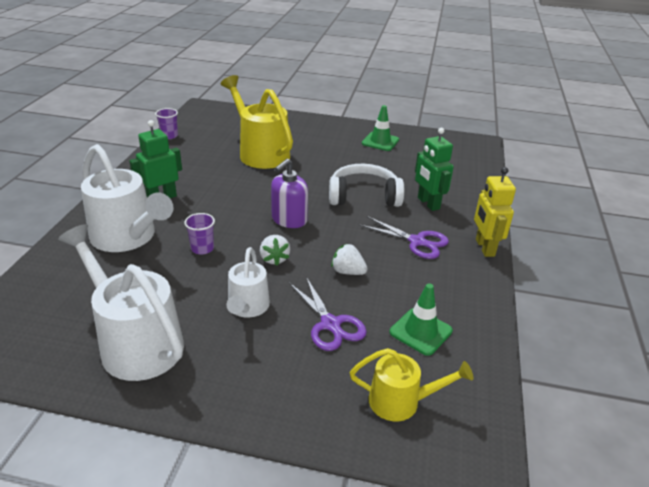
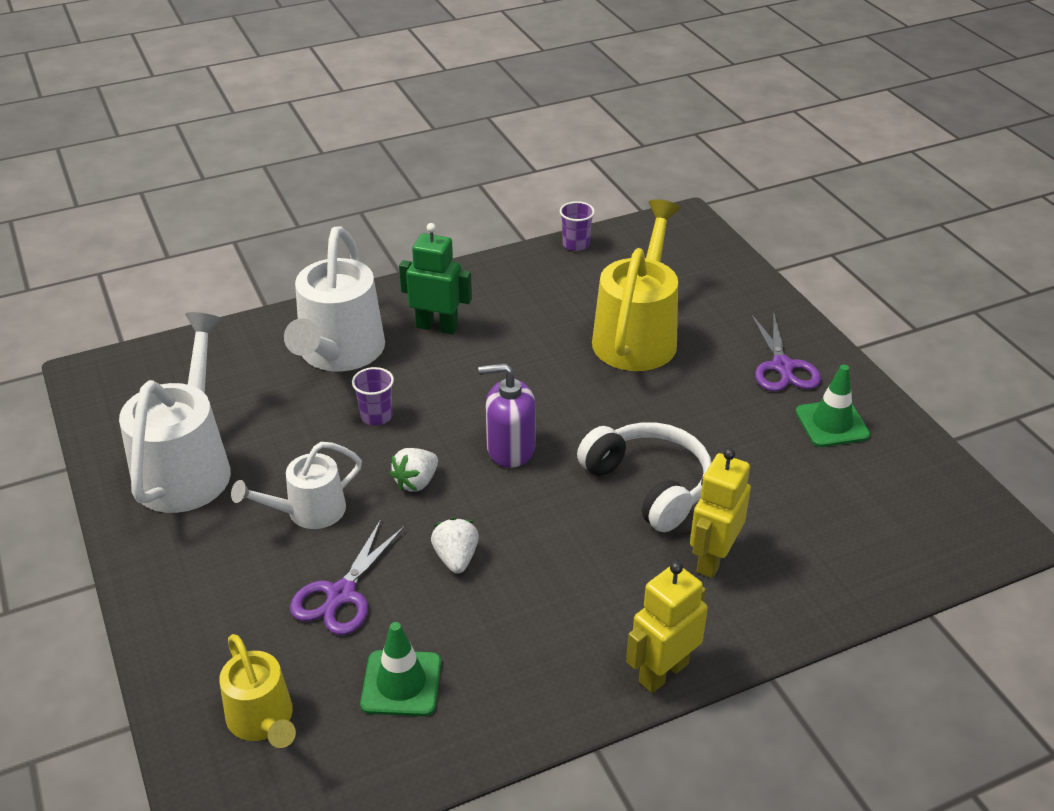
camera: 55 degrees right, 5 degrees up
(417, 241) = (596, 592): purple scissors -> purple scissors (782, 366)
(428, 203) = (712, 559): green robot -> yellow robot

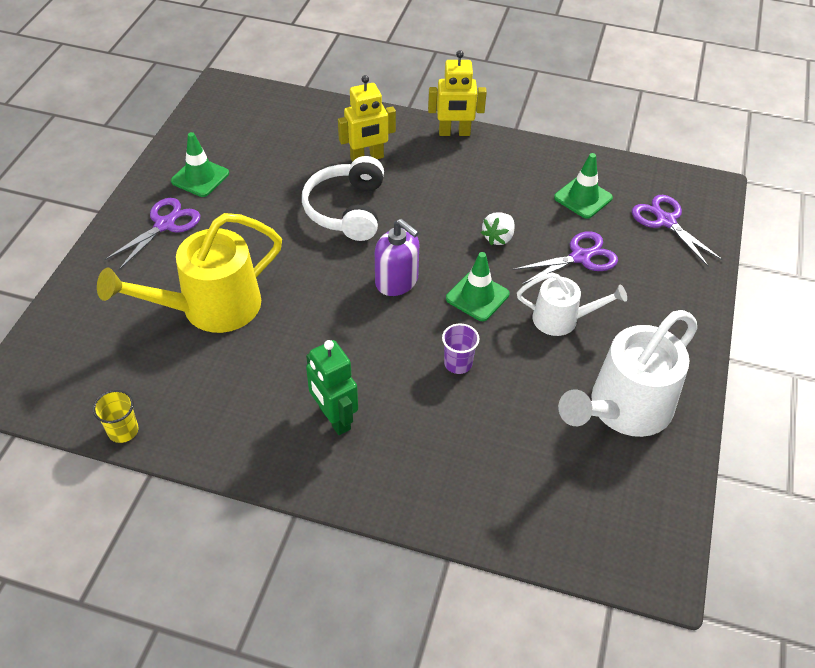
camera: 140 degrees left, 10 degrees up
(263, 721) = (666, 221): yellow watering can -> purple scissors
(339, 354) = (434, 444): white watering can -> none
(416, 482) = (477, 296): white strawberry -> green traffic cone
(576, 244) = (123, 431): purple cup -> yellow cup

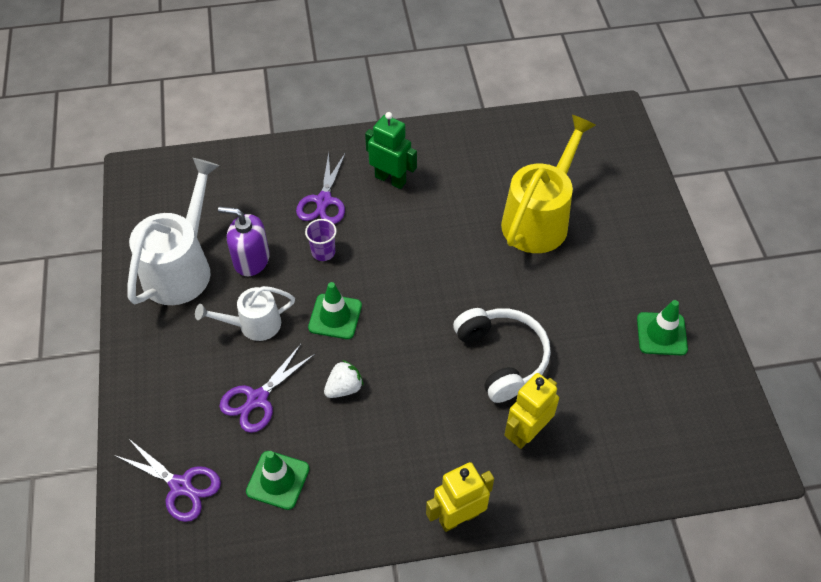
camera: 155 degrees right, 5 degrees up
(123, 431) = (520, 120): yellow cup -> none
(164, 225) = (642, 272): purple scissors -> purple scissors (324, 201)
(397, 281) = (411, 302): purple soap dispenser -> purple soap dispenser (251, 260)
(498, 238) = (344, 388): white strawberry -> white strawberry turned 45 degrees clockwise

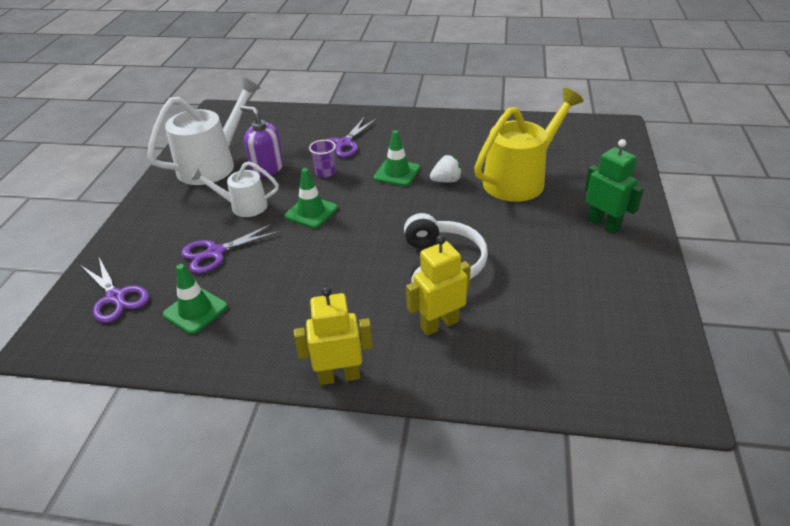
camera: 20 degrees right, 15 degrees down
(344, 388) = (290, 259): white strawberry -> white strawberry (446, 180)
(390, 179) = (404, 139): green robot -> green robot (603, 224)
(661, 334) = (607, 276): green traffic cone -> green traffic cone (397, 173)

